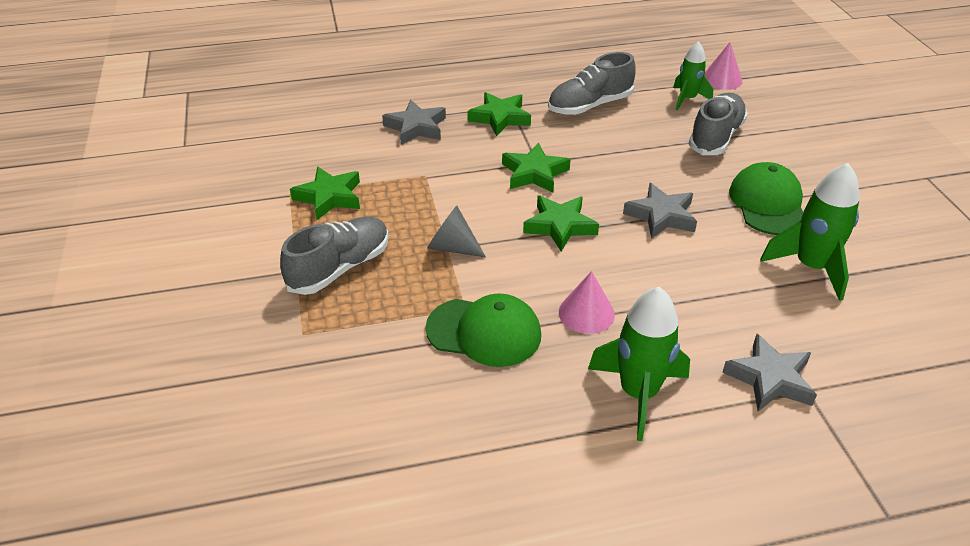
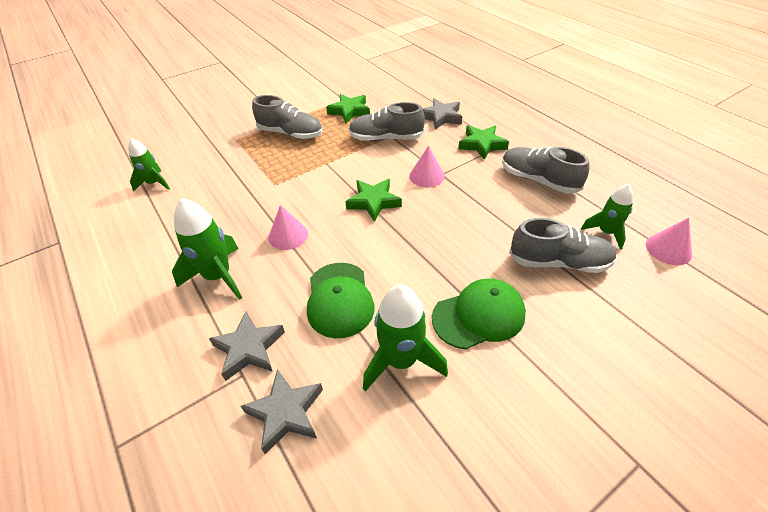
camera: 70 degrees right, 5 degrees up
(363, 456) = (154, 183): none -> green rocket
(429, 182) = (386, 138): none -> grey shoe
(452, 247) = (327, 164): grey cone -> none
(484, 332) = (256, 197): green cap -> green cap (339, 299)
(534, 173) = (426, 176): green star -> pink cone
(661, 216) = (417, 250): grey star -> grey star (286, 412)

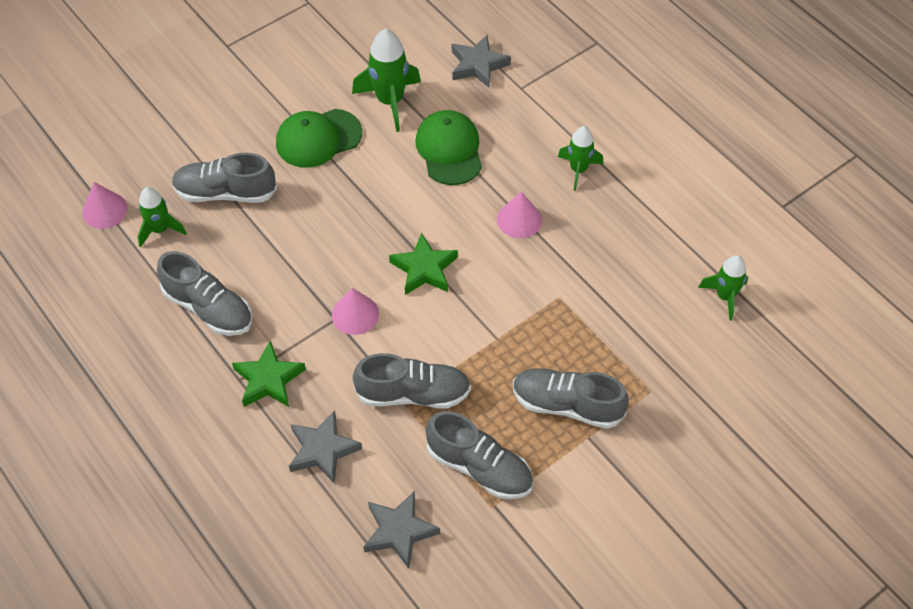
camera: 175 degrees right, 10 degrees up
(218, 276) = (578, 170): green rocket -> green rocket, size x0.64
(249, 349) = (522, 106): grey star -> grey star (399, 531)
(349, 111) = (479, 467): green star -> grey shoe

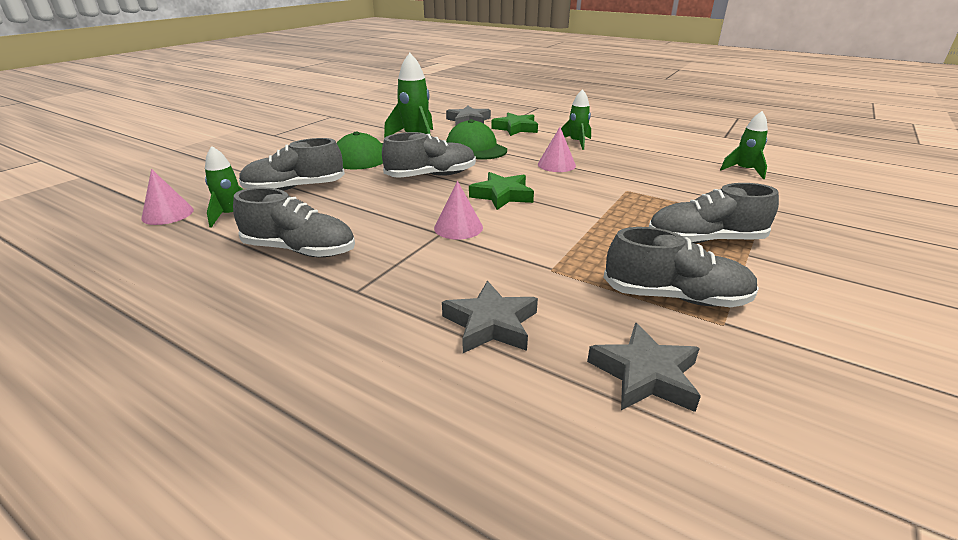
camera: 20 degrees left, 25 degrees down
(268, 379) = (392, 284): green star -> green star (515, 128)
(413, 393) = (556, 262): grey shoe -> grey shoe (431, 176)

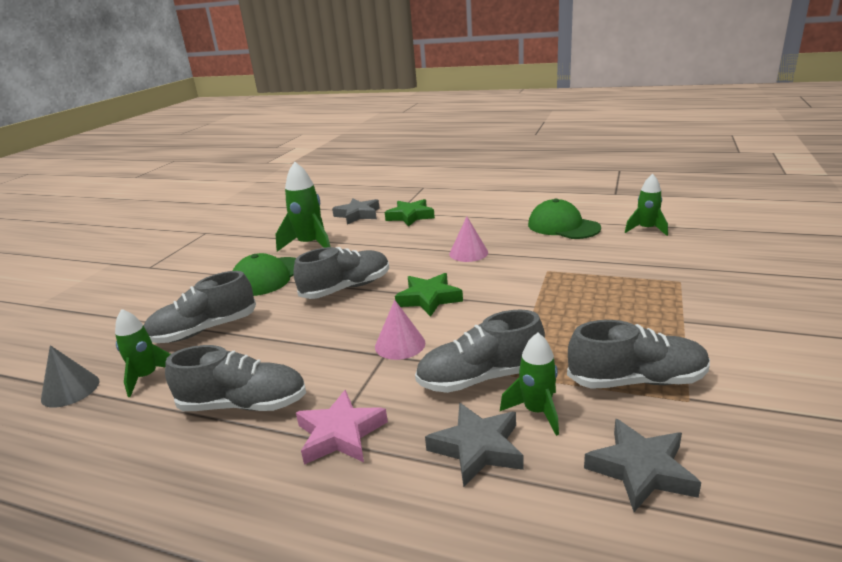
camera: 10 degrees left, 5 degrees down
(168, 214) = (70, 390): pink cone -> grey cone
(371, 288) = (340, 434): none -> pink star
(476, 148) = (379, 247): green cap -> green cap (563, 226)
(576, 143) = (478, 223): green rocket -> green rocket (537, 411)
(705, 240) = (639, 313): grey shoe -> grey shoe (480, 378)

